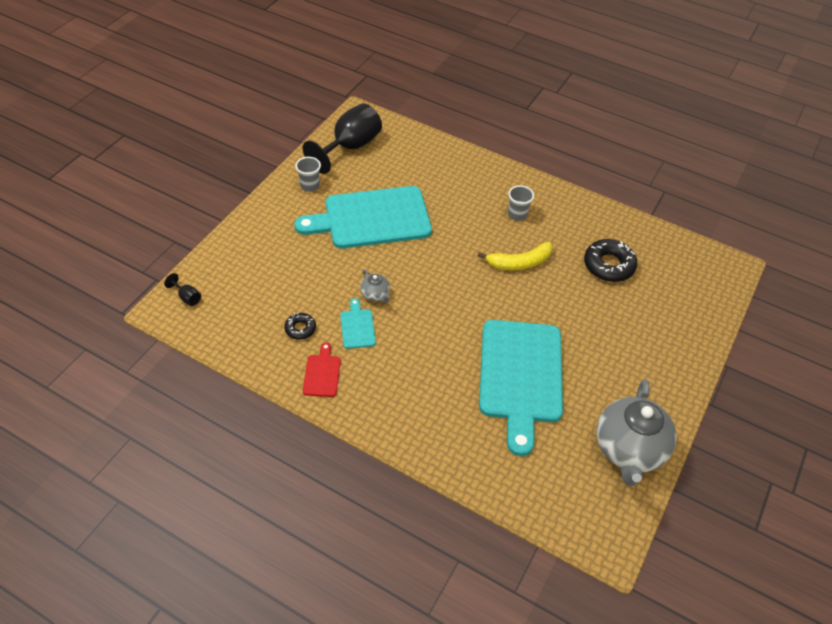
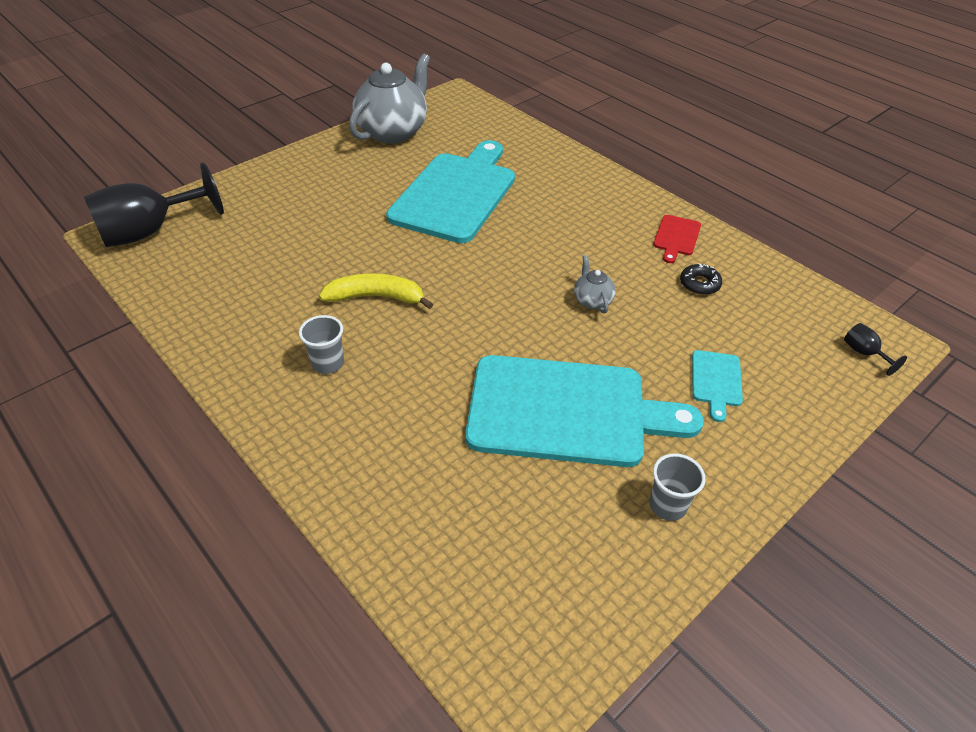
camera: 160 degrees left, 5 degrees down
(350, 147) = (567, 589): black goblet -> black goblet (150, 231)
(357, 326) = (625, 271): turquoise cutting board -> turquoise cutting board (716, 381)
(608, 265) = (261, 269): black donut -> none

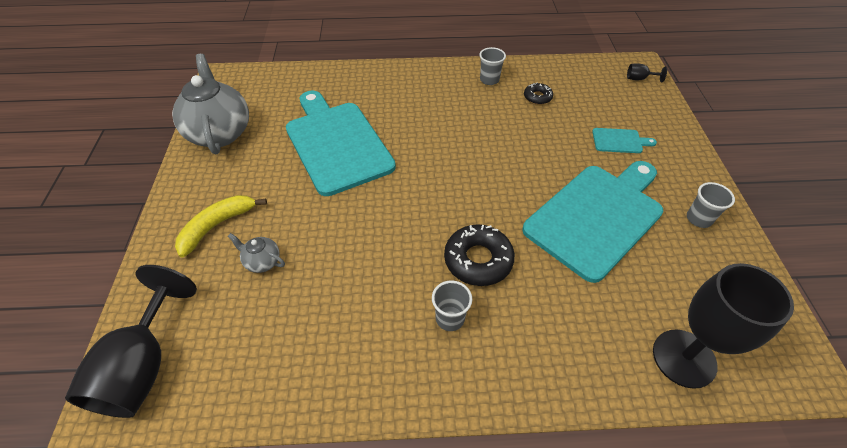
camera: 50 degrees left, 5 degrees up
(376, 297) = (403, 250): yellow banana -> yellow banana (217, 226)
(412, 349) = (478, 260): none -> black donut
(436, 563) = (684, 358): none -> black goblet
(592, 301) = (511, 147): grey teapot -> grey teapot (262, 261)
(676, 237) = (489, 80): red cutting board -> grey cup
(716, 381) = (619, 141): turquoise cutting board -> turquoise cutting board turned 45 degrees counterclockwise

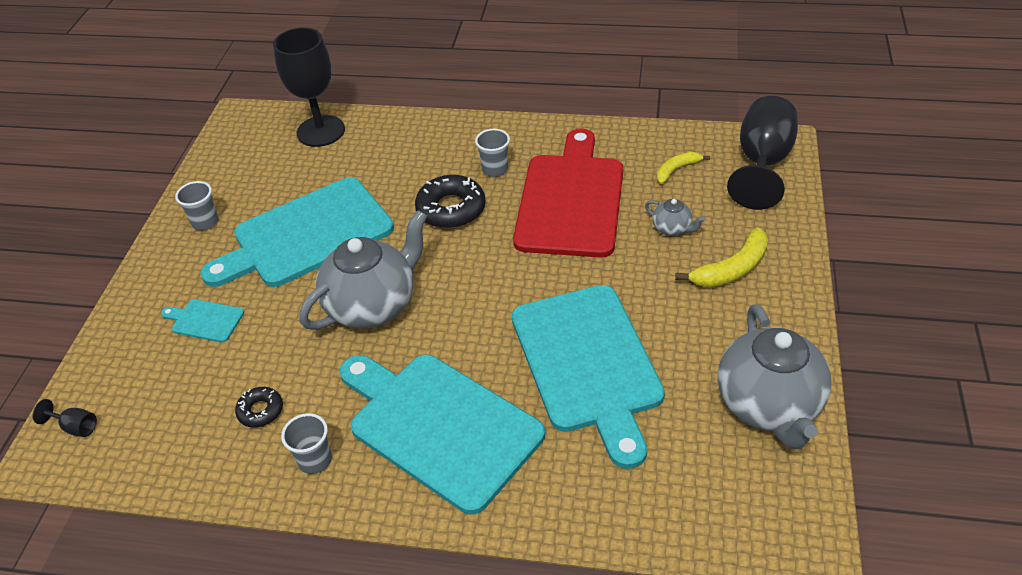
camera: 165 degrees left, 5 degrees down
(246, 342) = (676, 170): none -> yellow banana
(361, 285) = (571, 200): none -> red cutting board
(425, 101) = (439, 426): none -> turquoise cutting board
(503, 164) = (373, 305): none -> grey teapot

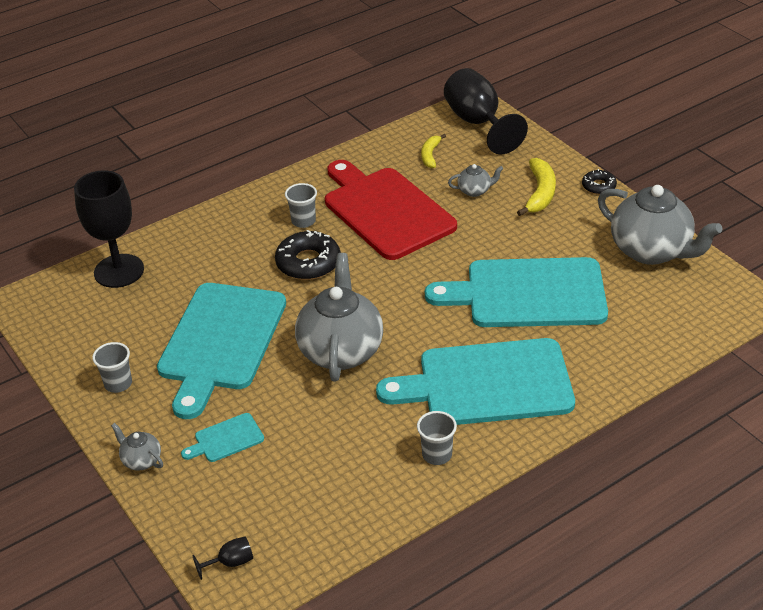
camera: 45 degrees left, 5 degrees down
(139, 295) = (141, 460): none -> grey teapot
(260, 411) = (357, 457): black donut -> black donut (598, 186)
(588, 364) = (528, 294): turquoise cutting board -> turquoise cutting board turned 150 degrees clockwise

